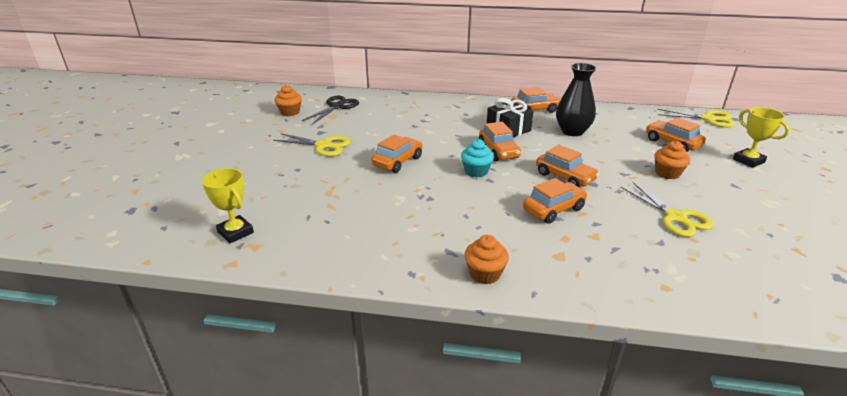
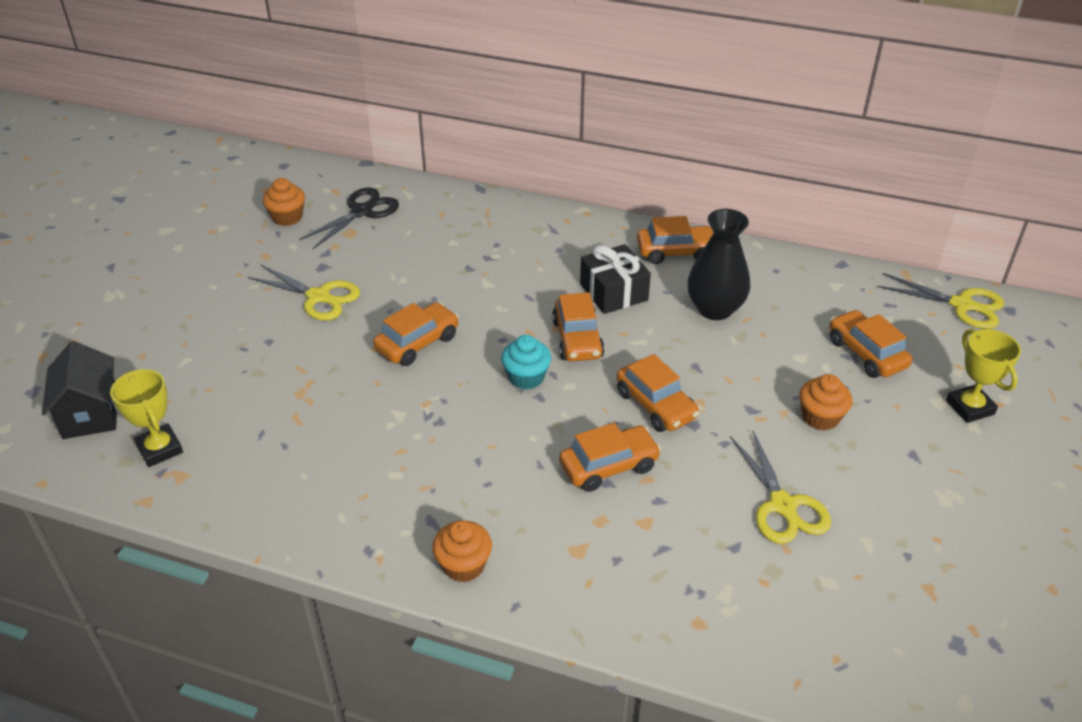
camera: 10 degrees right, 10 degrees up
(178, 218) = (90, 413): none -> black house

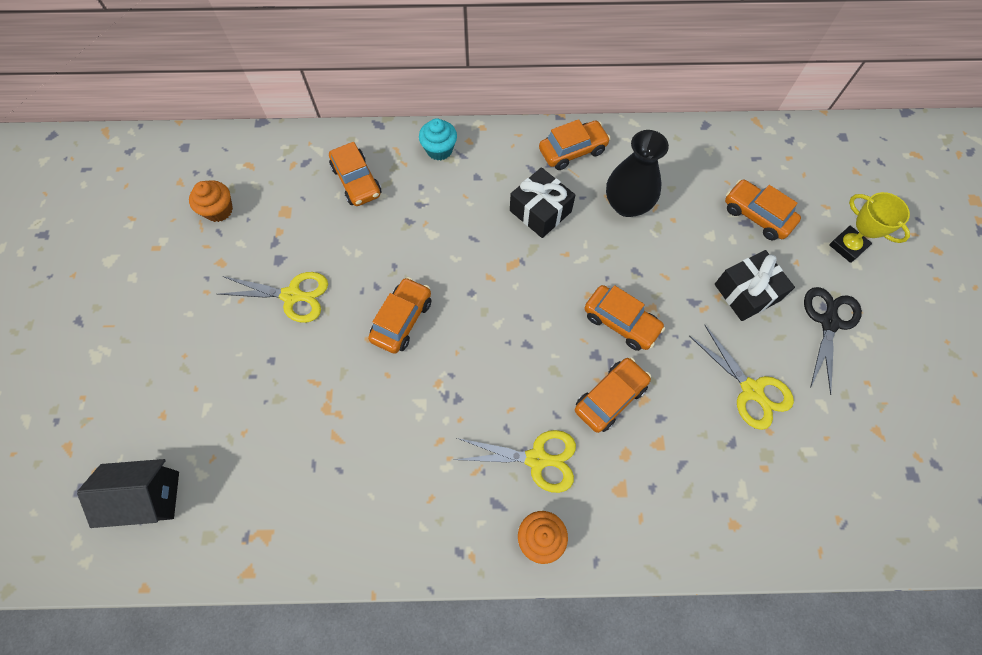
camera: 20 degrees left, 25 degrees up
(90, 413) = (149, 497): black house -> black house turned 60 degrees counterclockwise
(160, 449) = (232, 513): yellow trophy -> none
(362, 212) = (284, 183): black scissors -> black scissors (829, 322)
(526, 377) = (508, 327): turquoise cupcake -> turquoise cupcake (439, 149)
(577, 339) = (532, 272): orange car -> orange car (356, 181)
(820, 417) = (747, 292): orange cupcake -> black gift
(961, 305) = (807, 142): yellow scissors -> yellow scissors (536, 459)

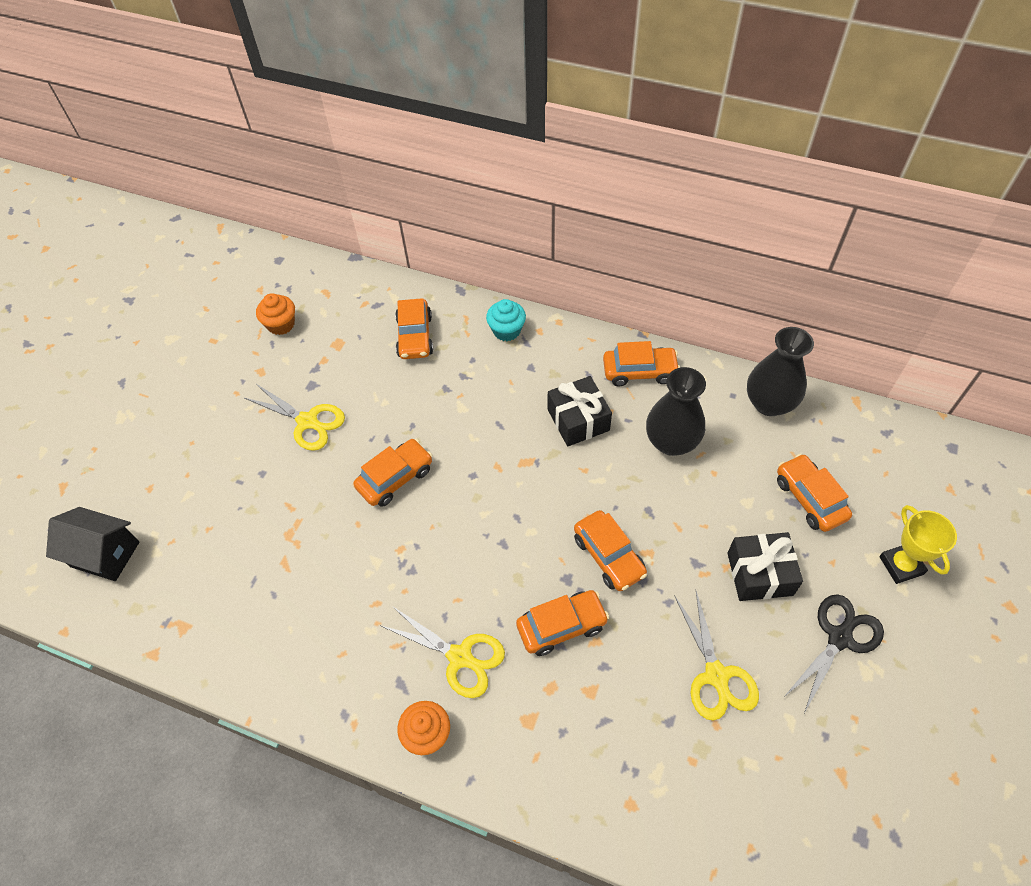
camera: 25 degrees right, 10 degrees down
(690, 145) = (769, 403): none -> black vase

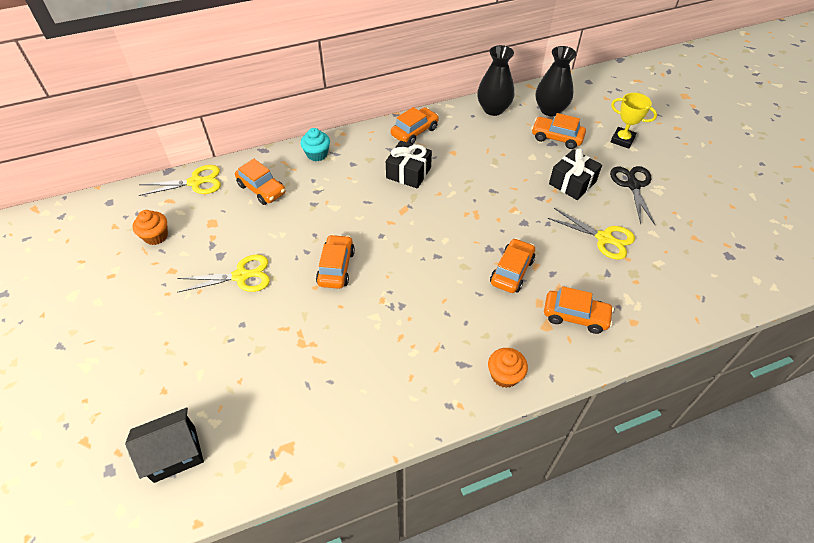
camera: 45 degrees left, 5 degrees down
(460, 657) = (478, 325): yellow scissors -> yellow scissors (195, 182)
(609, 556) = (497, 223): orange car -> orange car (575, 316)
(671, 442) = (467, 153): black vase -> black vase (550, 110)

